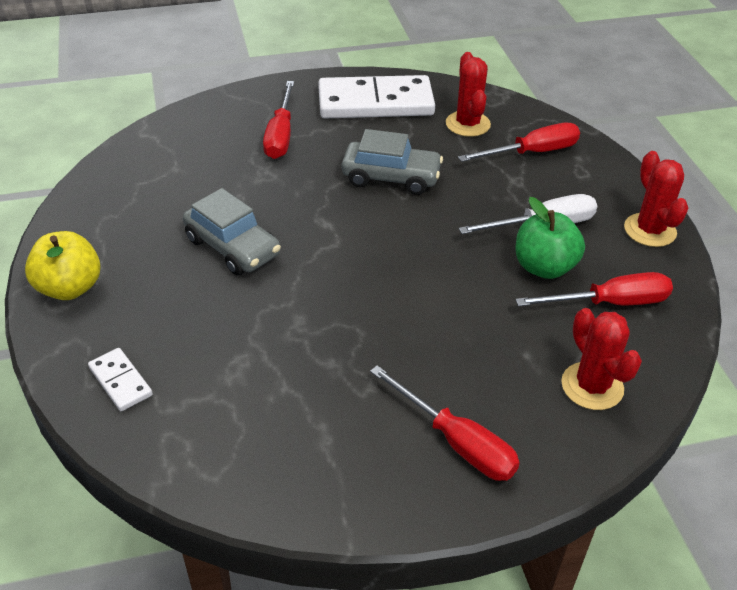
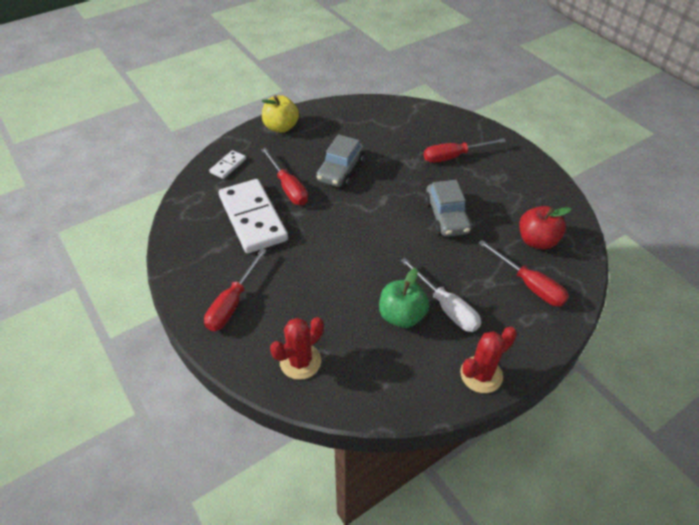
camera: 70 degrees right, 5 degrees up
(375, 103) = (523, 188): white domino -> white domino (252, 218)
(468, 124) = (537, 241): red cactus -> red apple
(610, 303) = (384, 360): red screwdriver -> red screwdriver (288, 187)

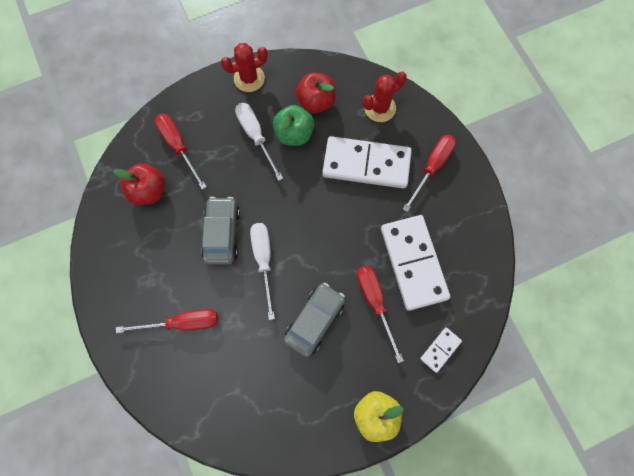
camera: 170 degrees left, 25 degrees up
(310, 296) = (366, 164): none -> white domino
(384, 357) = (316, 102): none -> red apple
(398, 203) = (264, 260): none -> white screwdriver

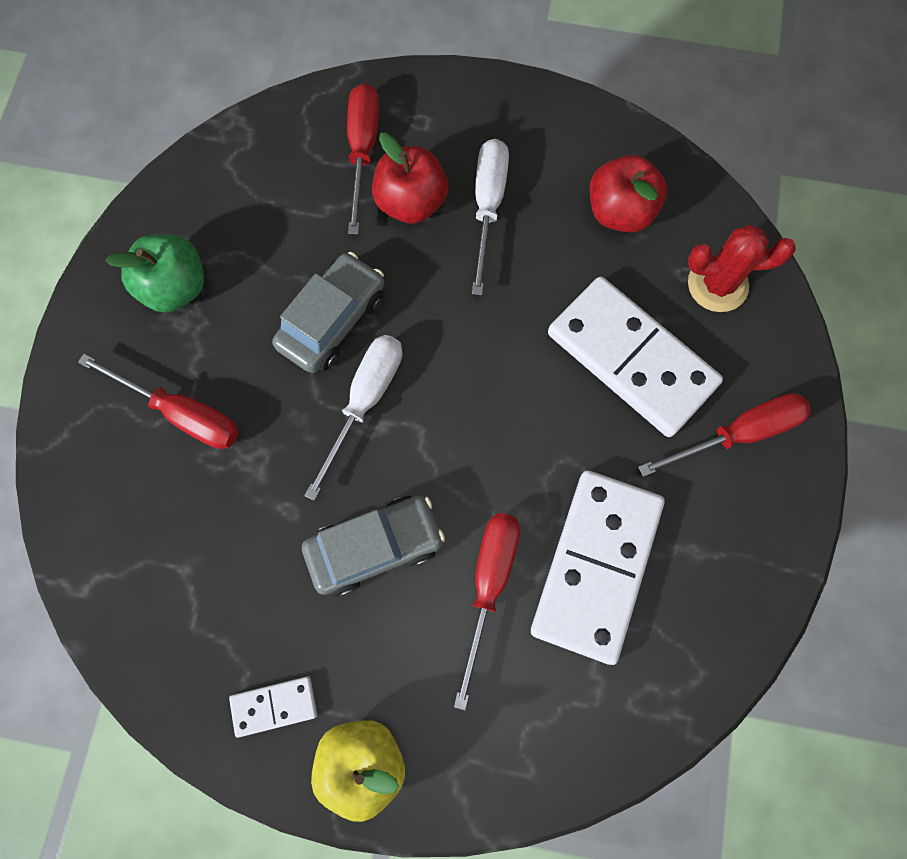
camera: 35 degrees right, 0 degrees up
(149, 191) = (274, 189): red apple -> red apple (411, 203)
(249, 78) = (540, 114): red cactus -> none
(294, 134) = (549, 240): green apple -> green apple (175, 287)
(440, 349) = (540, 736): white domino -> white domino (274, 705)

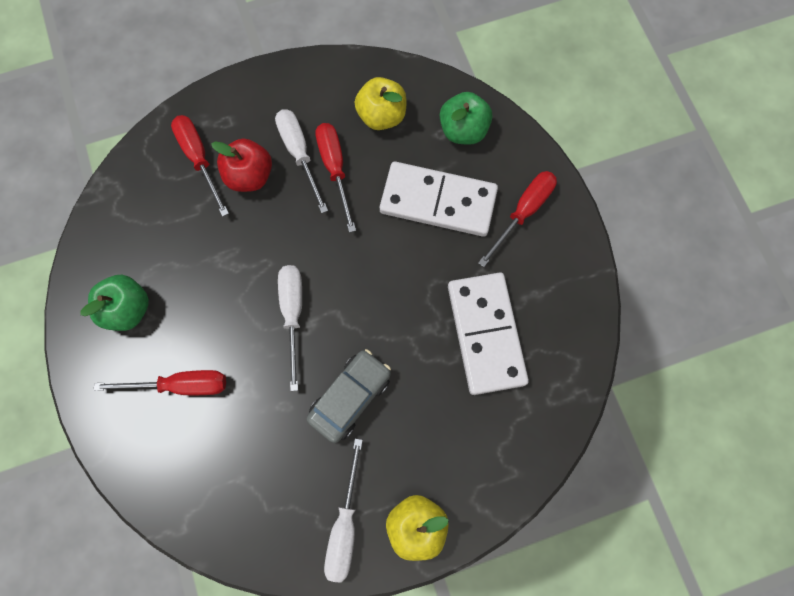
camera: 30 degrees left, 0 degrees up
(274, 705) = (345, 525): white domino -> white screwdriver
(332, 320) = (243, 275): grey car -> none
(489, 585) = (431, 381): red screwdriver -> red screwdriver (335, 169)
(620, 212) = (381, 116): red apple -> yellow apple
(717, 284) = (463, 130): red cactus -> green apple

